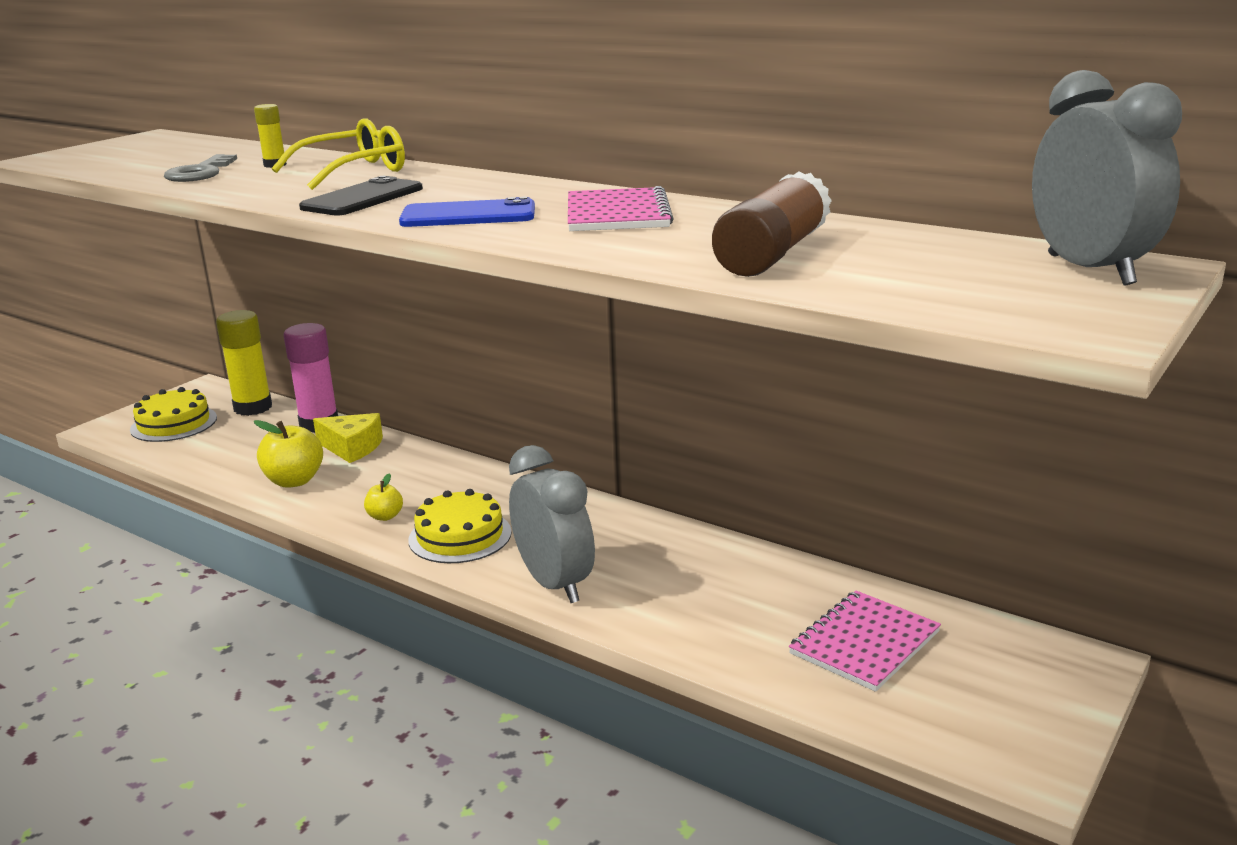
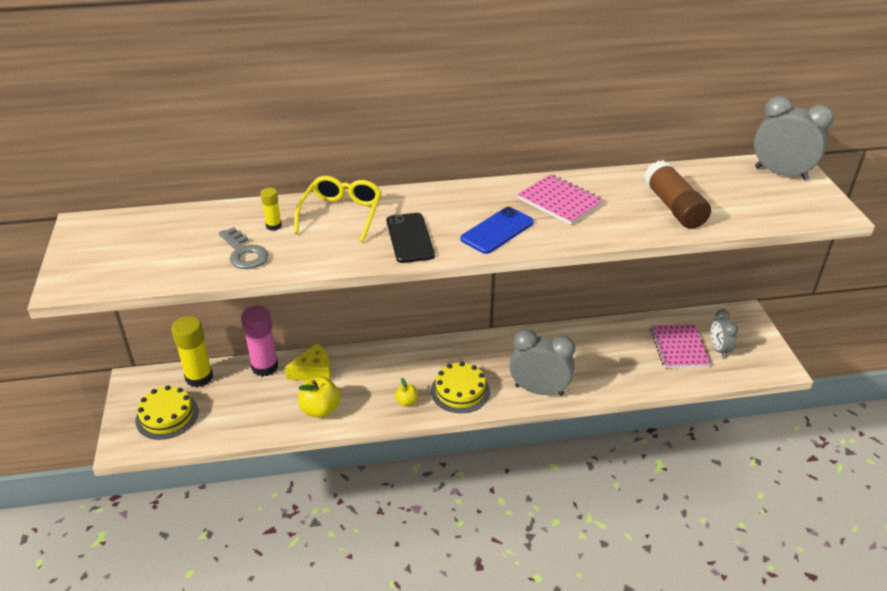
camera: 45 degrees left, 15 degrees up
(939, 680) = (718, 349): none -> grey clock

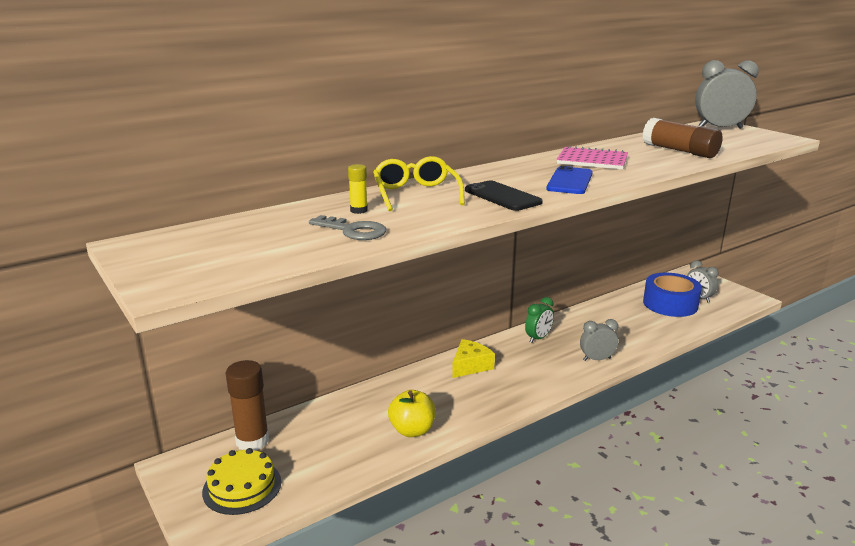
camera: 25 degrees left, 15 degrees down
(199, 377) = (252, 441): yellow glue stick -> brown glue stick
(265, 367) = (320, 412): pink glue stick -> none
(313, 371) = (376, 401): yellow cheese -> yellow cheese (470, 366)
(407, 402) = (491, 400): yellow apple -> none
(460, 391) = (531, 378): yellow cake -> none
(505, 348) = (538, 338): none -> green clock
(539, 390) = (597, 359): grey clock -> grey clock, size x0.60
(679, 347) = (670, 304): pink notebook -> blue tape

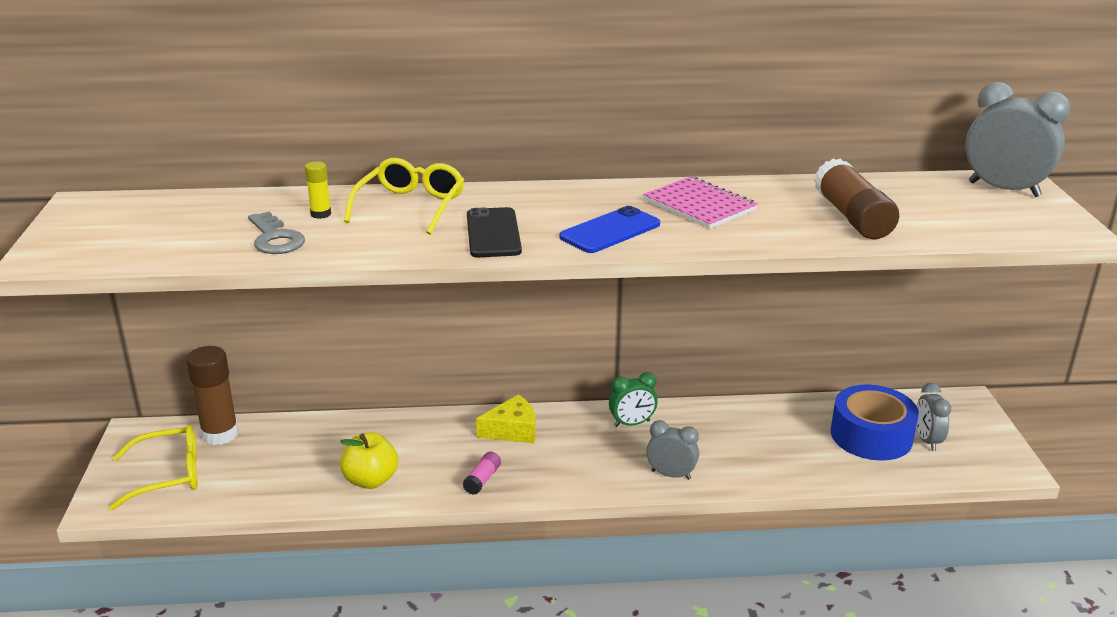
camera: 30 degrees right, 5 degrees up
(242, 486) = (168, 475): yellow cake -> yellow glasses
(489, 402) = (482, 480): none -> pink glue stick

